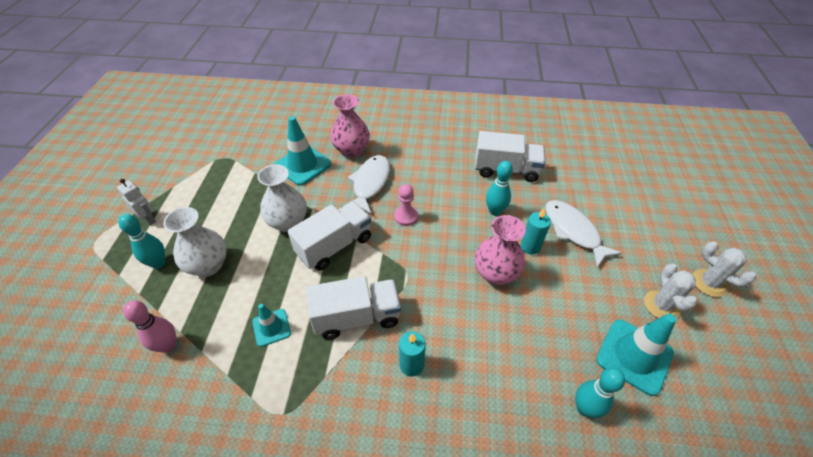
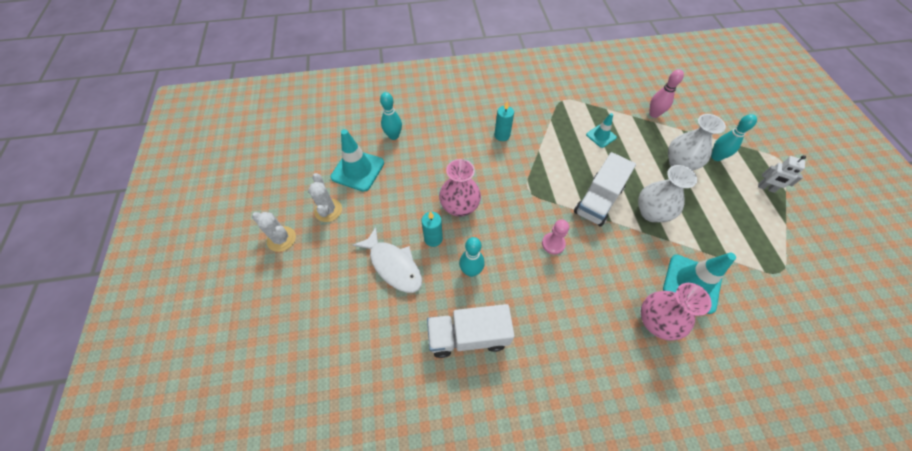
camera: 165 degrees right, 10 degrees up
(357, 317) = (550, 154): white truck -> none
(370, 183) = (607, 276): white fish -> none

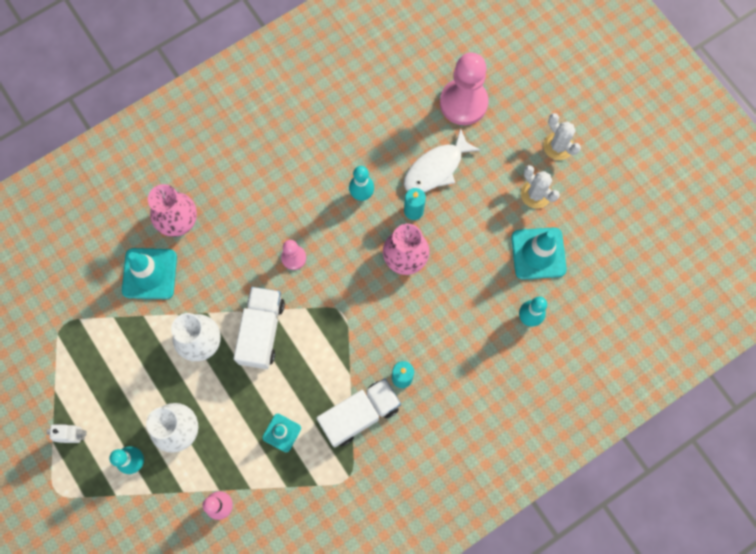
camera: 155 degrees right, 15 degrees up
(281, 239) = (558, 146): white cactus -> white cactus turned 45 degrees clockwise
(330, 315) = (463, 103): none -> pink pawn
(393, 265) = (436, 168): white fish -> white fish turned 60 degrees counterclockwise
(468, 336) = (338, 137): white truck -> white truck (359, 414)

